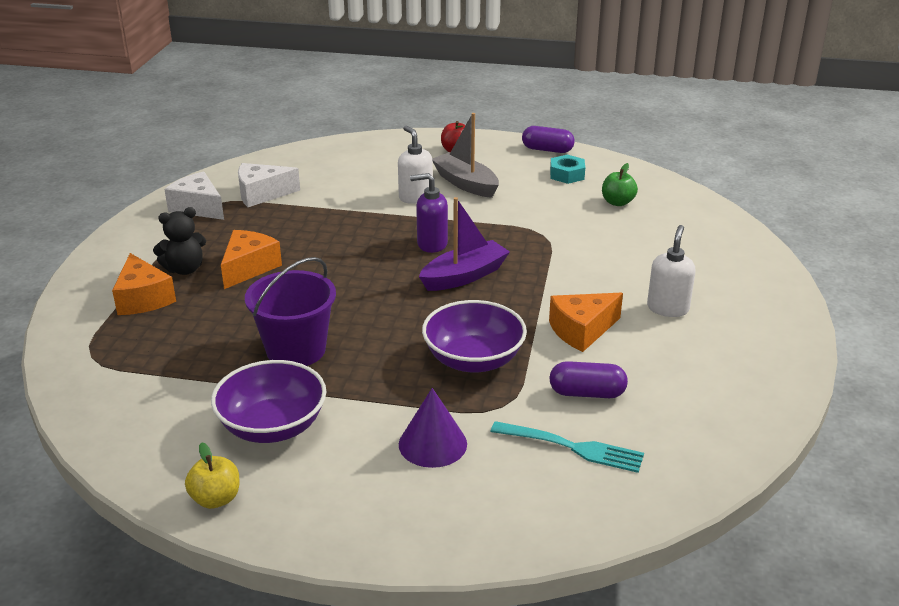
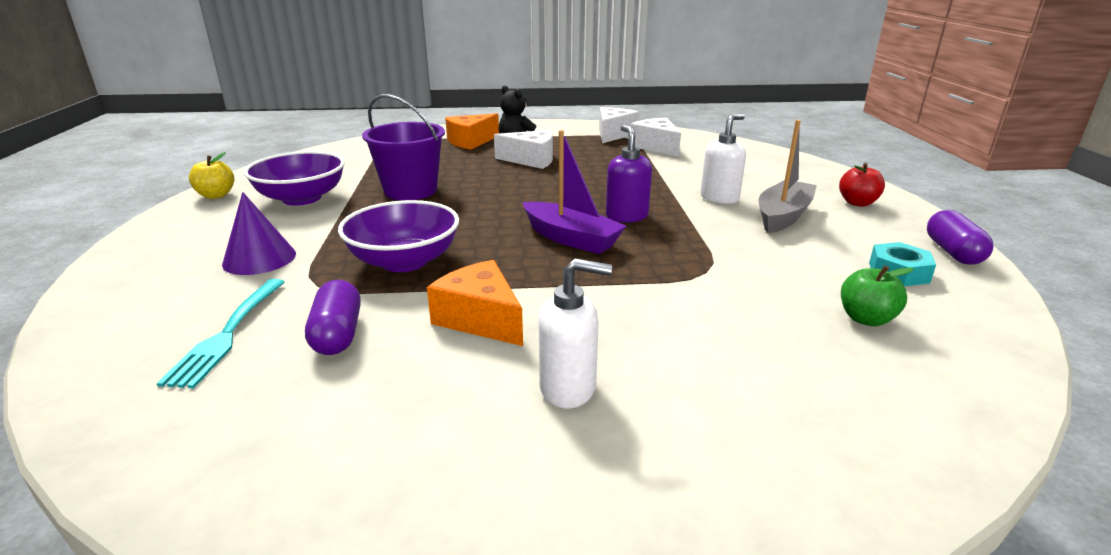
camera: 75 degrees right, 5 degrees down
(249, 268) = (531, 160): orange cheese -> white cheese

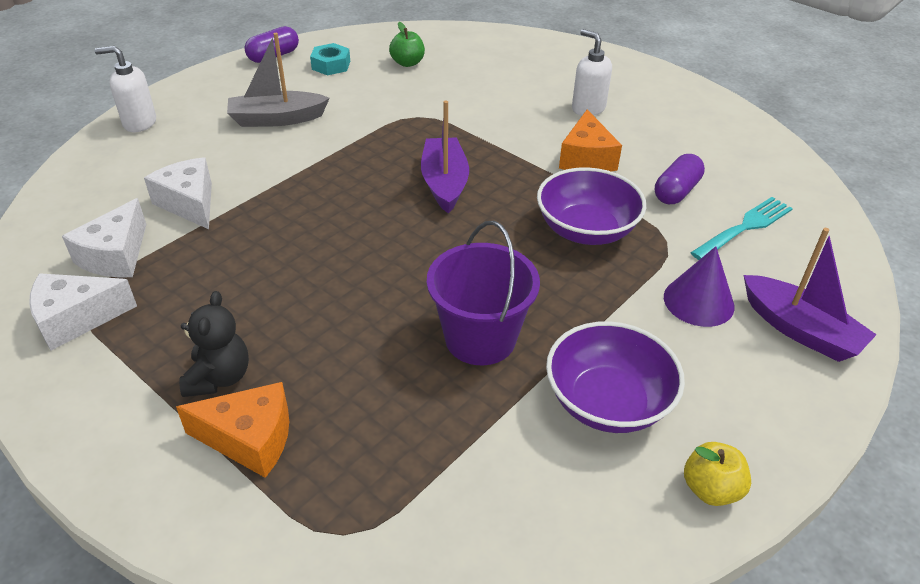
camera: 135 degrees left, 15 degrees up
(150, 276) = (800, 330): none -> purple boat
(531, 160) = (276, 321): white cheese -> white cheese (189, 203)
(626, 216) = (367, 180): purple soap dispenser -> none
(719, 198) = (265, 156): white soap dispenser -> white soap dispenser (139, 123)
(857, 203) = (205, 100): red apple -> none

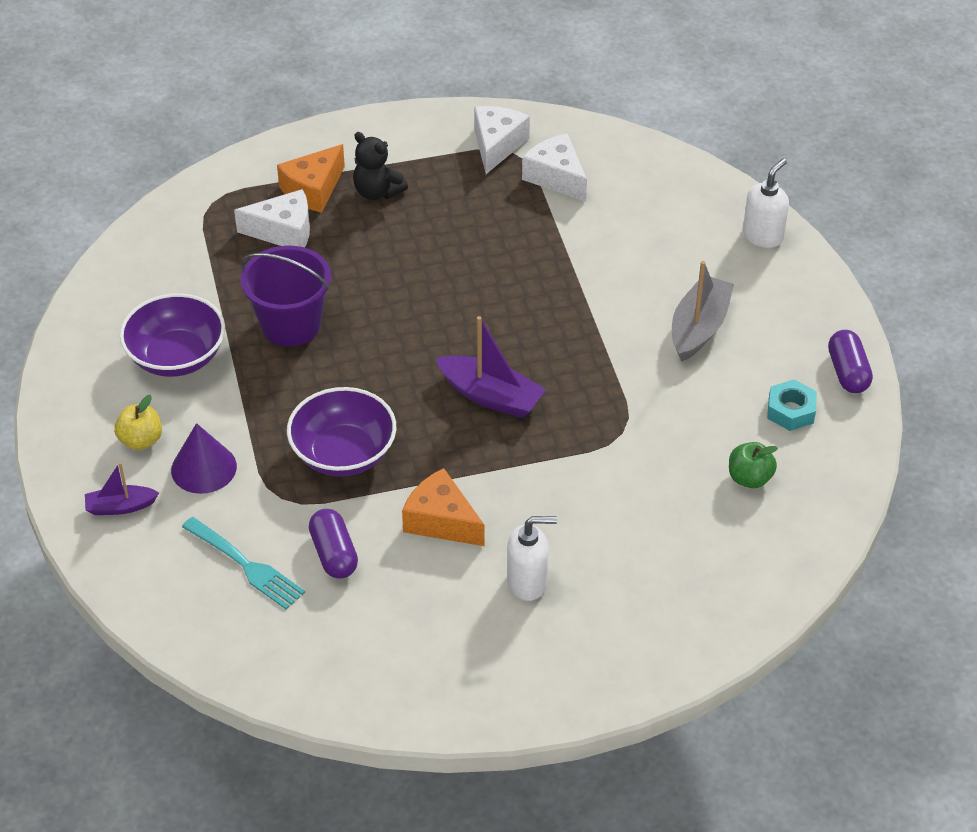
camera: 125 degrees right, 5 degrees up
(189, 203) = (596, 232): white cheese -> white cheese (283, 232)
(711, 489) = (75, 363): yellow apple -> yellow apple (141, 440)
(744, 228) = (245, 565): turquoise fork -> turquoise fork turned 45 degrees counterclockwise
(800, 330) = (120, 507): purple boat -> purple boat, size x0.60

